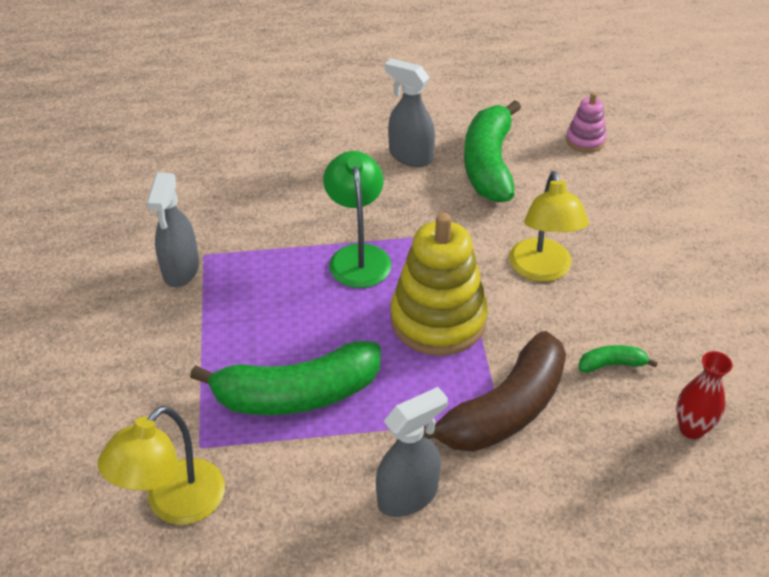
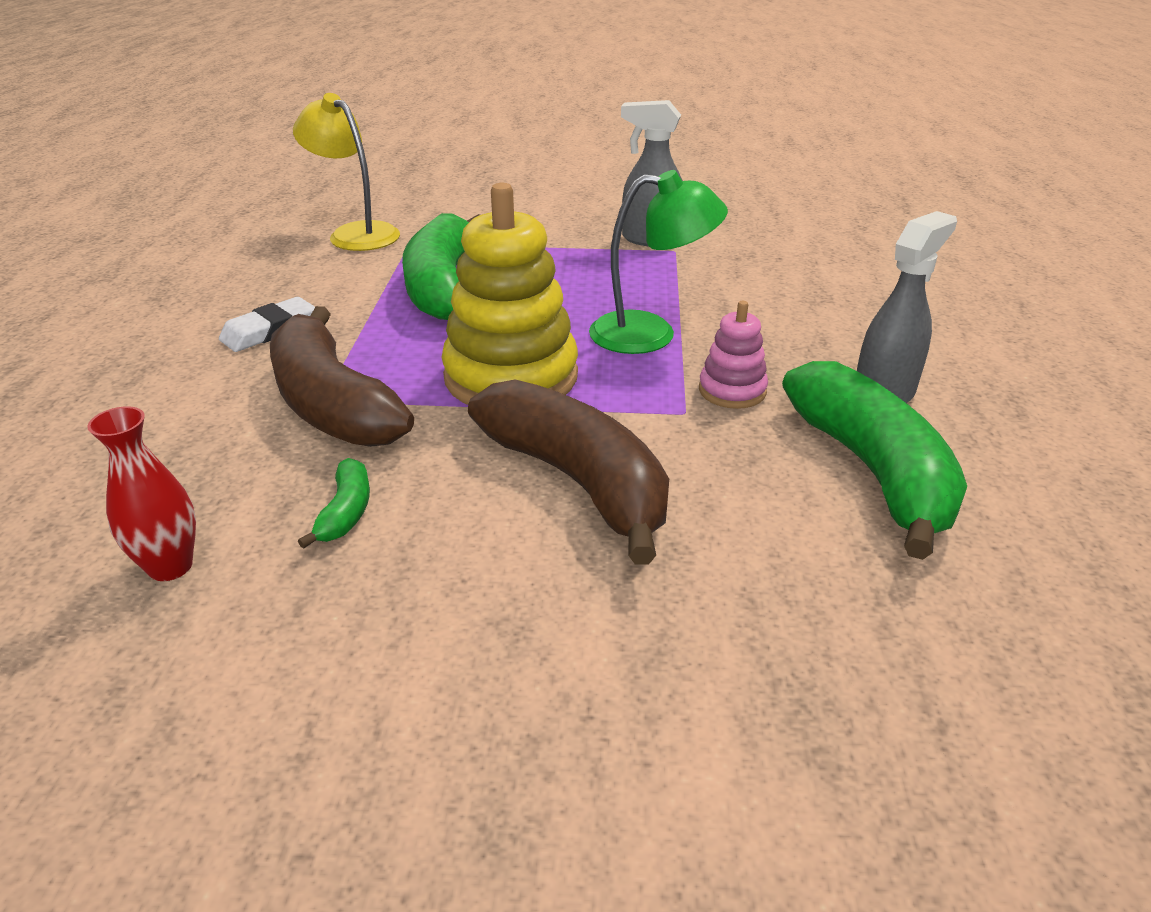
camera: 100 degrees right, 10 degrees down
(408, 495) = (269, 331): grey spray bottle -> white eraser
(489, 164) = (873, 471): green banana -> green banana turned 60 degrees clockwise
(542, 270) = (578, 482): yellow lamp -> brown banana
(585, 140) = (985, 623): pink stacking toy -> pink stacking toy (732, 391)

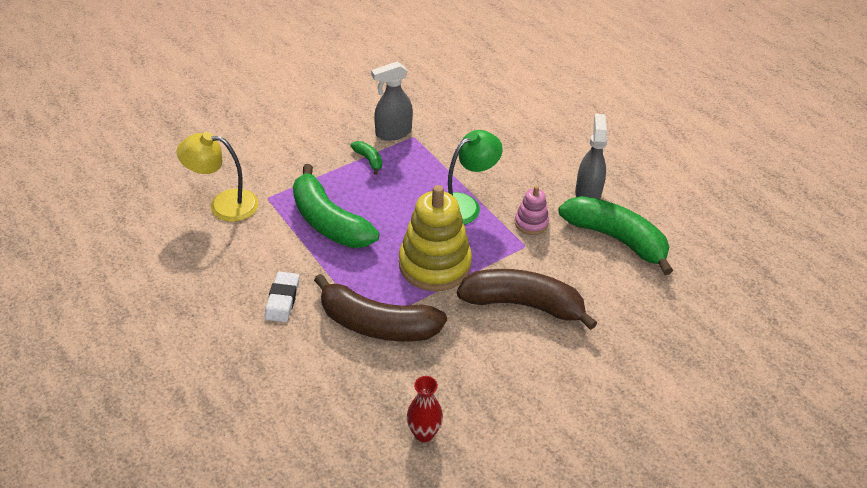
camera: 40 degrees left, 10 degrees up
(346, 512) = (456, 371): green banana -> green banana (369, 160)

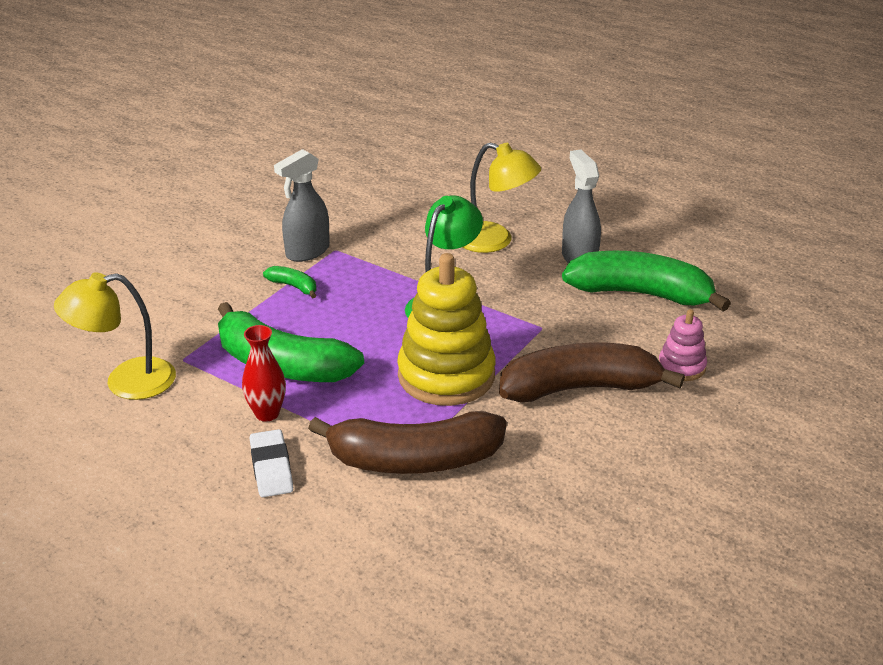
camera: 20 degrees left, 10 degrees down
(424, 433) = (551, 564): red vase -> red vase (267, 413)
(531, 223) = (534, 302): pink stacking toy -> pink stacking toy (681, 367)
(533, 161) = (495, 241): none -> yellow lamp

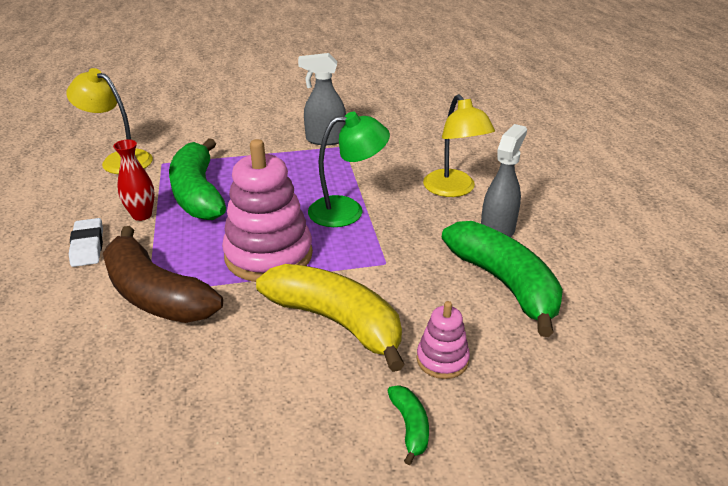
camera: 45 degrees right, 0 degrees up
(271, 468) = (88, 246): white eraser -> white eraser turned 45 degrees counterclockwise
(294, 286) = (283, 155): green banana -> green banana (410, 427)
(446, 375) = (268, 255): yellow stacking toy -> pink stacking toy
(580, 388) = (336, 322): brown banana -> yellow banana

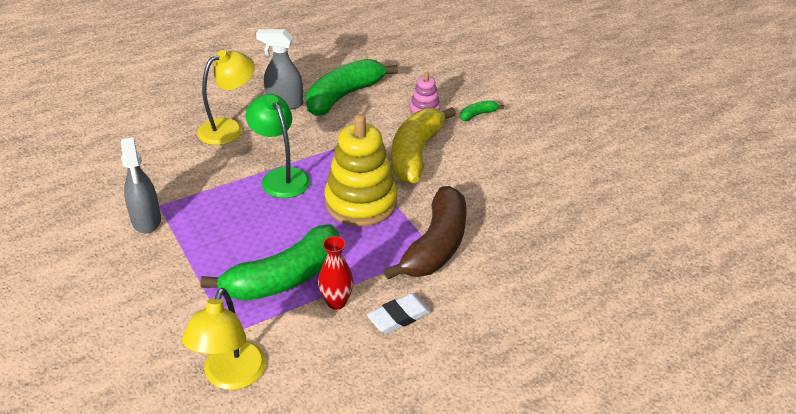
camera: 110 degrees left, 5 degrees up
(268, 255) = (361, 202): pink stacking toy -> yellow stacking toy

